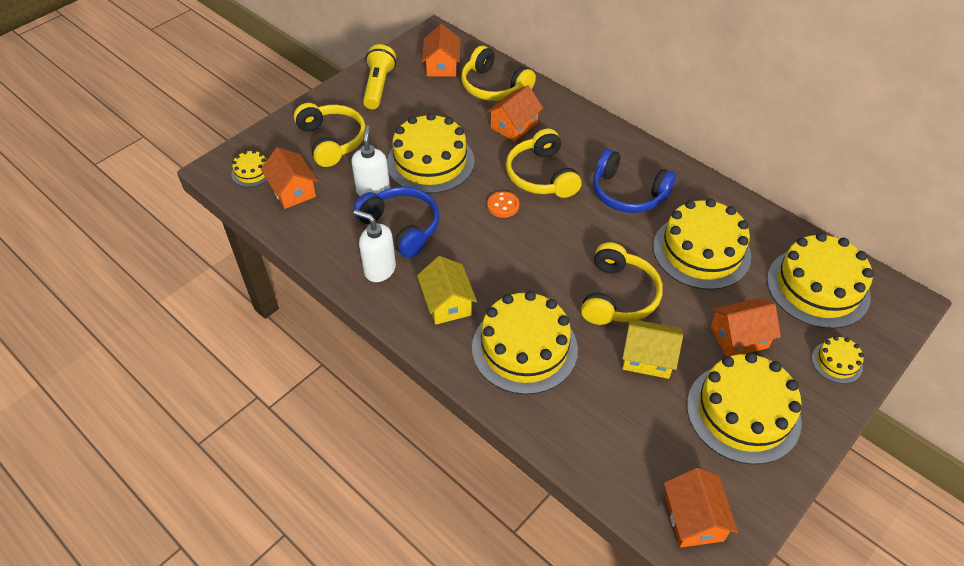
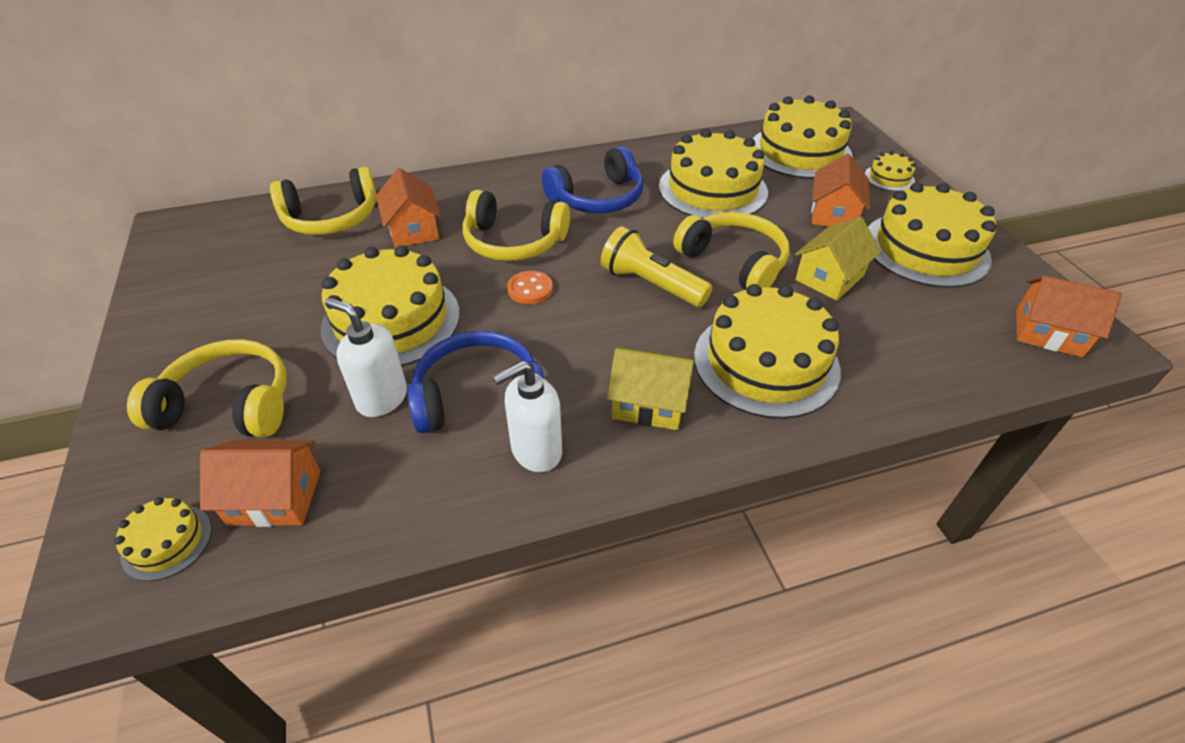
camera: 60 degrees left, 5 degrees down
(378, 86) = (189, 312): yellow flashlight -> yellow flashlight (651, 284)
(442, 66) = (237, 242): orange house -> none

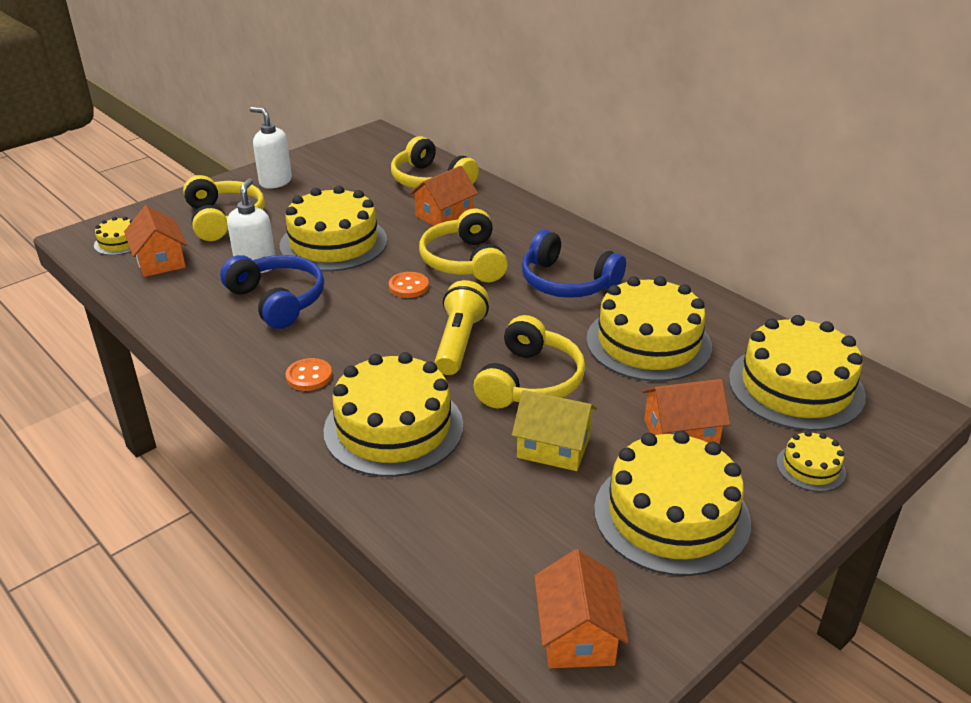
camera: 65 degrees right, 10 degrees down
(536, 451) = (236, 339): white soap dispenser -> white soap dispenser (275, 182)
(649, 403) = (309, 376): yellow house -> orange button

